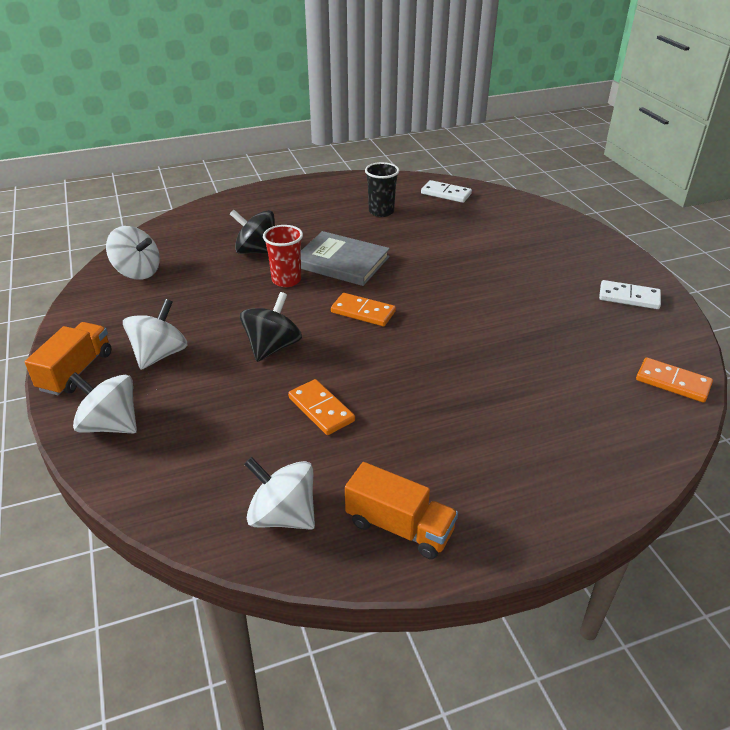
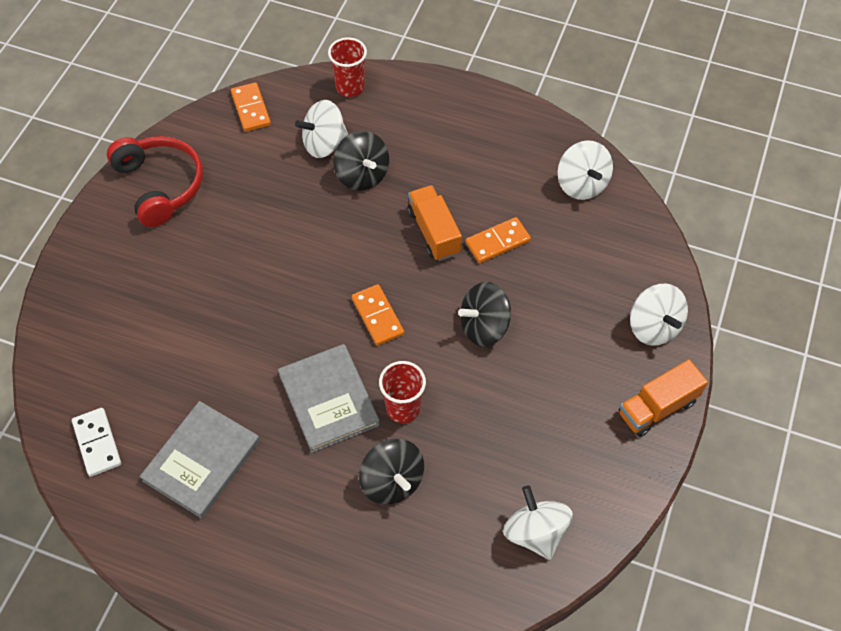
camera: 140 degrees left, 20 degrees up
(160, 354) = (579, 381): white spinning top -> white spinning top (324, 144)
(321, 409) = (497, 242): orange domino -> orange domino turned 60 degrees clockwise
(381, 212) = (202, 461): black cup -> grey book
(399, 527) = (522, 137): orange truck -> orange truck (434, 232)
(504, 390) = (362, 175): none -> black spinning top
(629, 297) = (160, 185): white domino -> red headphones
(633, 459) = (350, 87): none -> red cup

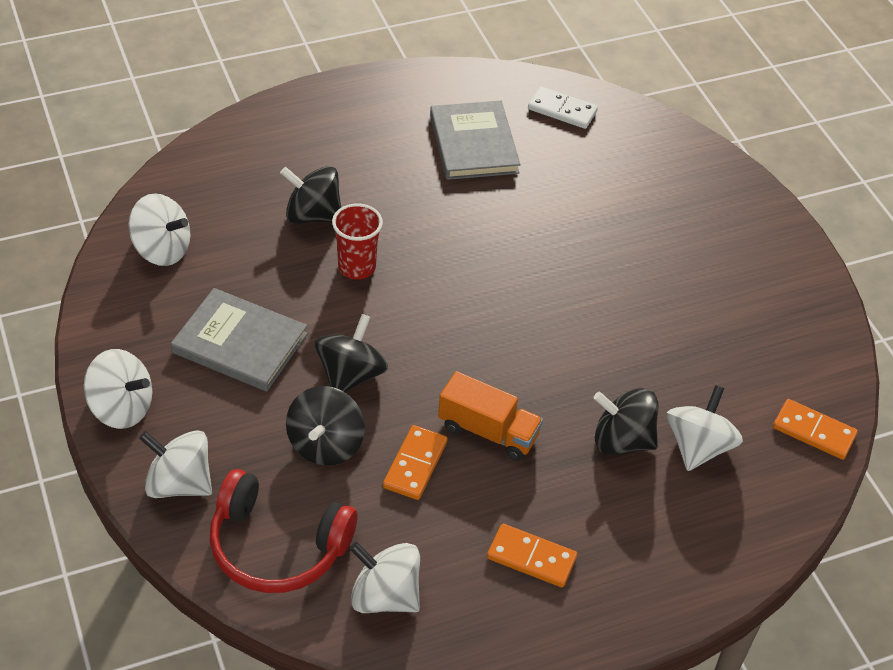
camera: 135 degrees right, 10 degrees down
(160, 185) = (783, 303): red headphones -> red headphones (277, 546)
(328, 399) = (425, 236): grey book -> grey book (240, 343)
(350, 87) = (754, 531): red cup -> none
(378, 316) = (456, 322): orange domino -> orange domino (531, 558)
(541, 291) = (325, 444): none -> black spinning top
(657, 407) = (121, 408): orange truck -> white spinning top

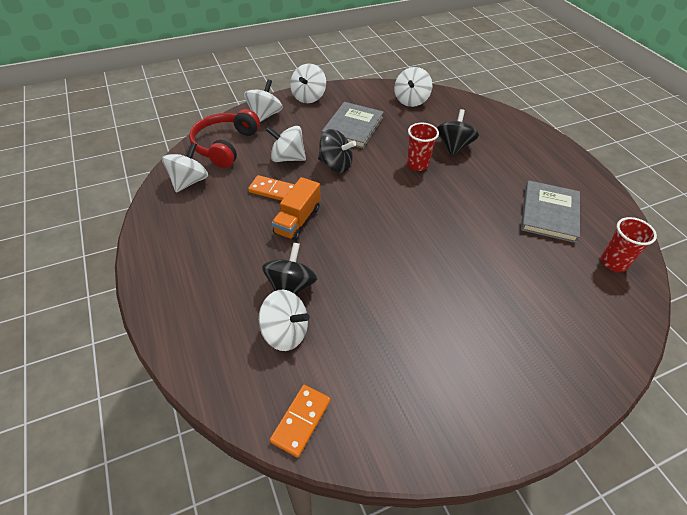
camera: 90 degrees right, 0 degrees up
(325, 444) = (287, 158): black spinning top -> white spinning top
(474, 144) = (549, 213): grey book -> grey book turned 60 degrees counterclockwise
(531, 558) = (203, 239): orange domino -> none
(562, 110) = (613, 262): white domino -> red cup

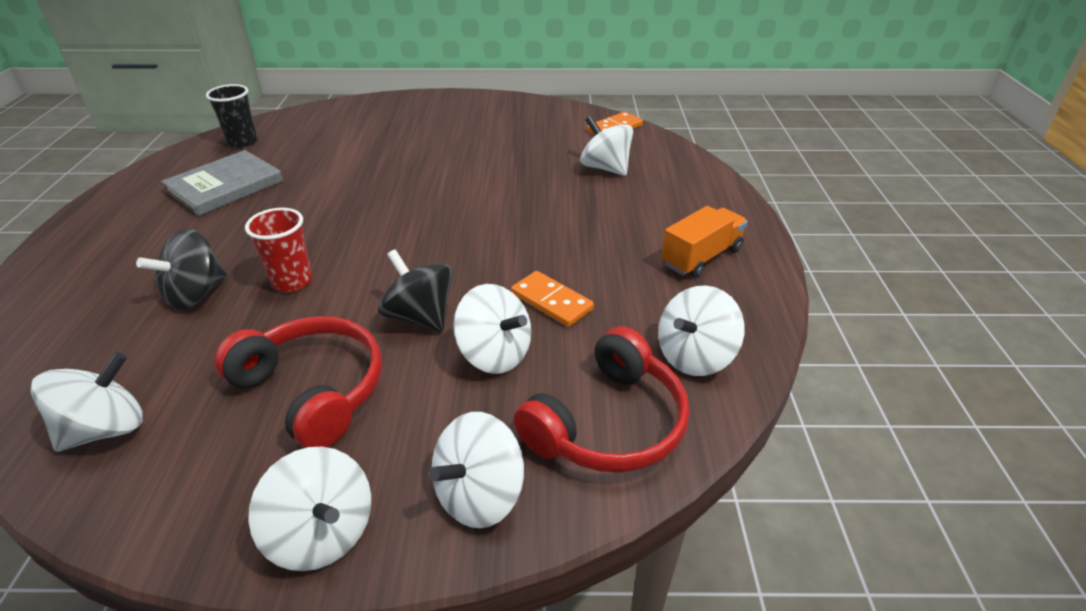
camera: 155 degrees left, 10 degrees down
(291, 287) = (583, 195): black spinning top -> none
(297, 220) = (538, 252): orange truck -> orange truck (701, 257)
(308, 97) = (322, 533): white spinning top -> white spinning top turned 90 degrees clockwise
(353, 127) = (313, 389): grey book -> red headphones
(613, 262) = (243, 142): red cup -> black cup

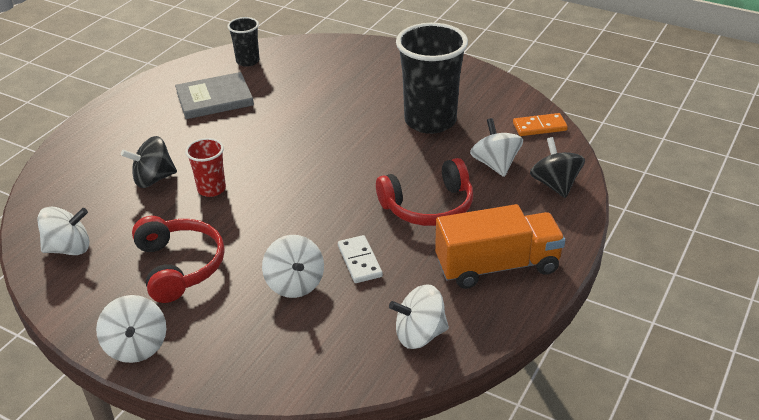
camera: 30 degrees right, 0 degrees up
(420, 317) = (269, 241): black spinning top -> black spinning top (555, 184)
(479, 495) = (224, 361): white spinning top -> none
(503, 148) = (430, 121): none -> black cup
(551, 301) = (359, 261): orange domino -> white domino
(608, 423) = (326, 353): red headphones -> red headphones (428, 206)
(701, 257) = (497, 266): orange truck -> orange truck, size x1.57

